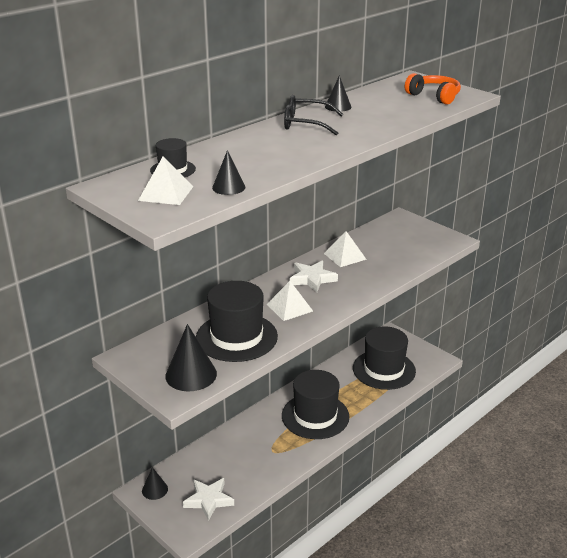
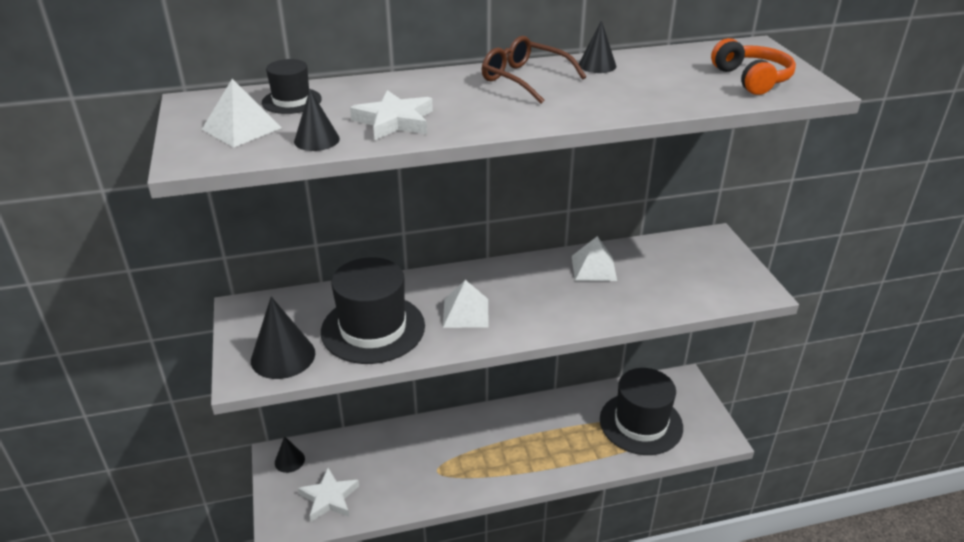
camera: 30 degrees right, 5 degrees up
(306, 124) = (525, 79): black glasses -> brown glasses
(312, 279) = (526, 285): white star -> white star (394, 121)
(315, 416) = (515, 448): black hat -> none

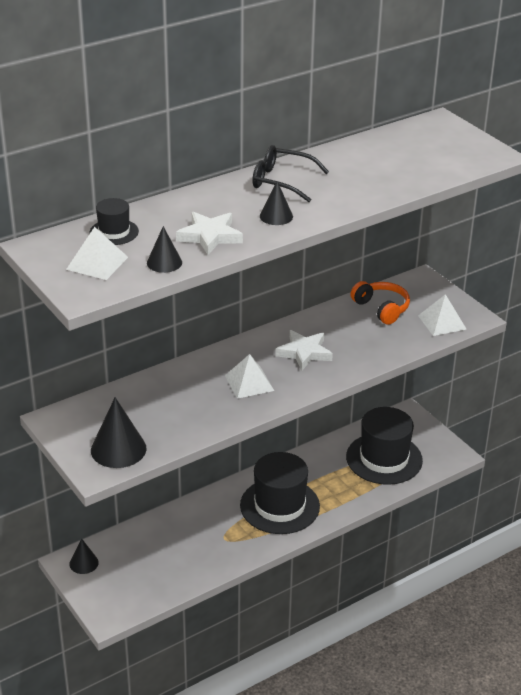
camera: 20 degrees left, 0 degrees up
(329, 498) = (139, 583): white star -> white star (304, 353)
(373, 328) = (179, 411): black hat -> black hat (279, 506)
(525, 79) = (282, 181): brown glasses -> black glasses
(594, 268) = (335, 324): white pyramid -> white pyramid (442, 322)
(597, 65) = (329, 158): black cone -> black cone (276, 216)
(751, 79) = (450, 154): orange headphones -> orange headphones (381, 308)

